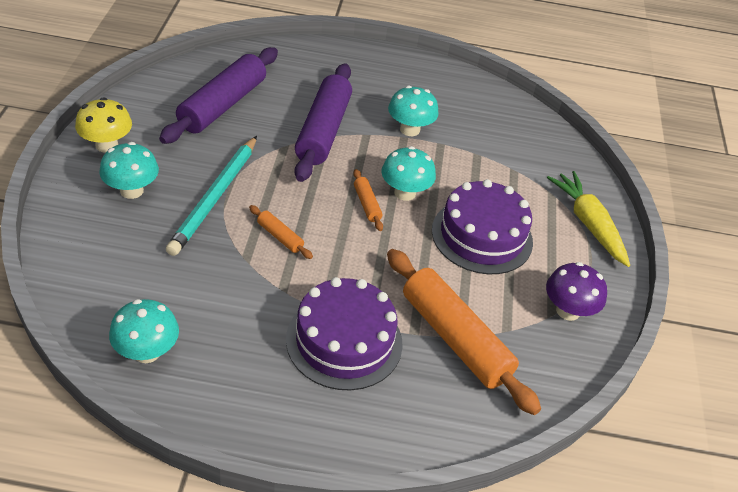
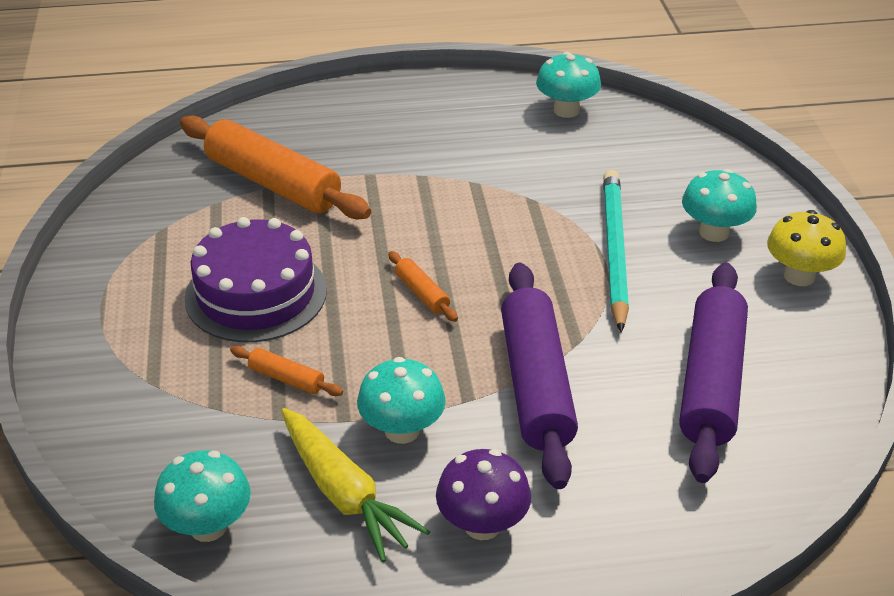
camera: 170 degrees right, 5 degrees down
(280, 237) = (508, 229): orange rolling pin -> orange rolling pin (286, 378)
(344, 341) = (389, 156): purple cake -> none
(405, 193) = (376, 323): turquoise mushroom -> turquoise mushroom (208, 526)
(568, 311) = (141, 237): purple mushroom -> purple mushroom (482, 524)
(588, 224) = (98, 351): yellow carrot -> yellow carrot (344, 494)

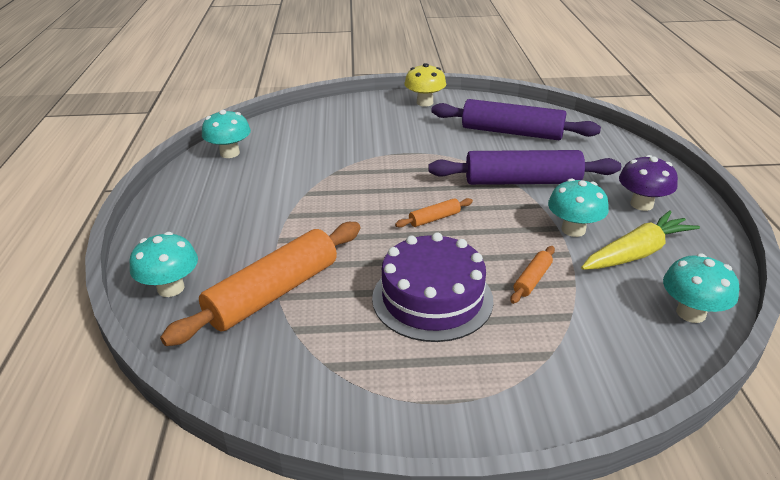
camera: 85 degrees left, 5 degrees down
(613, 251) = (396, 149): turquoise pencil -> none
(714, 232) = (383, 119): turquoise mushroom -> turquoise mushroom (171, 288)

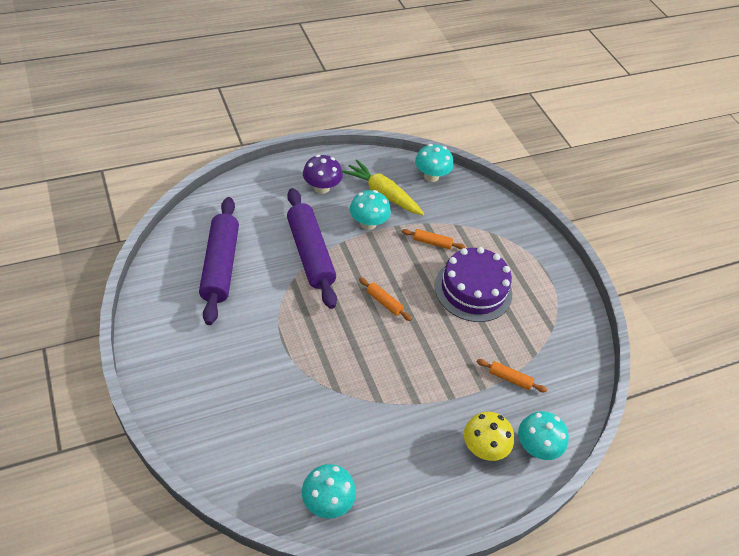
camera: 115 degrees left, 15 degrees up
(273, 293) = (510, 378): orange rolling pin -> orange rolling pin, size x0.43
(424, 103) = (160, 346): yellow mushroom -> yellow mushroom (483, 448)

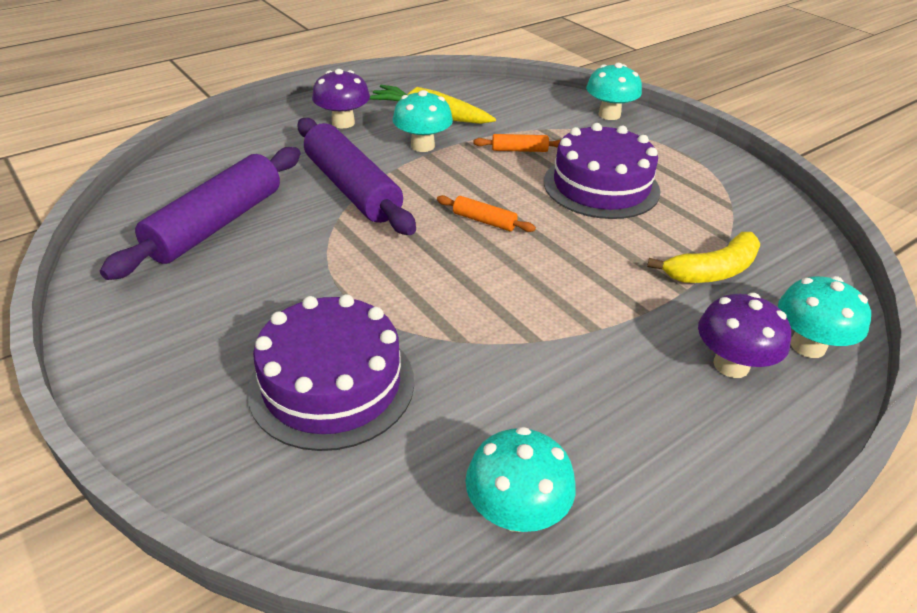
camera: 10 degrees left, 10 degrees down
(220, 266) = (216, 224): purple rolling pin -> purple rolling pin turned 45 degrees clockwise
(258, 401) = (332, 384): none -> purple cake
(431, 176) = (484, 92): turquoise mushroom -> turquoise mushroom (609, 115)
(483, 448) = (731, 365): yellow mushroom -> purple mushroom
(510, 378) = (712, 271): orange rolling pin -> yellow banana

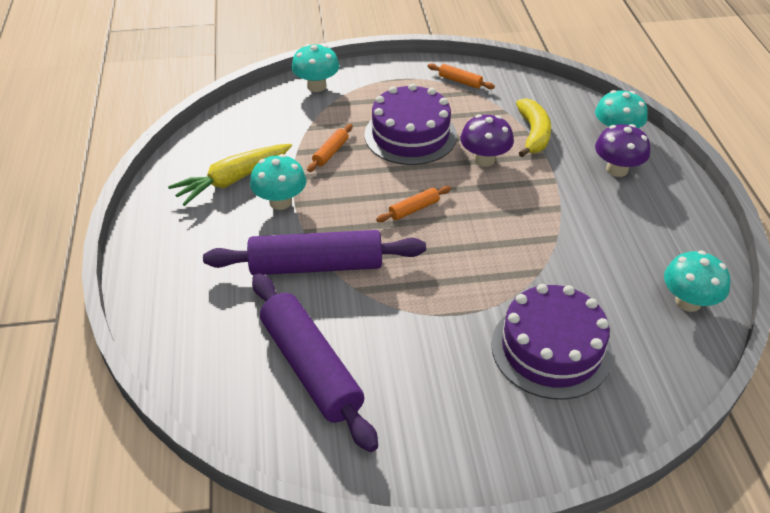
camera: 60 degrees left, 5 degrees up
(343, 123) = (197, 237): purple mushroom -> purple mushroom (484, 159)
(737, 192) = (460, 81): none -> orange rolling pin

